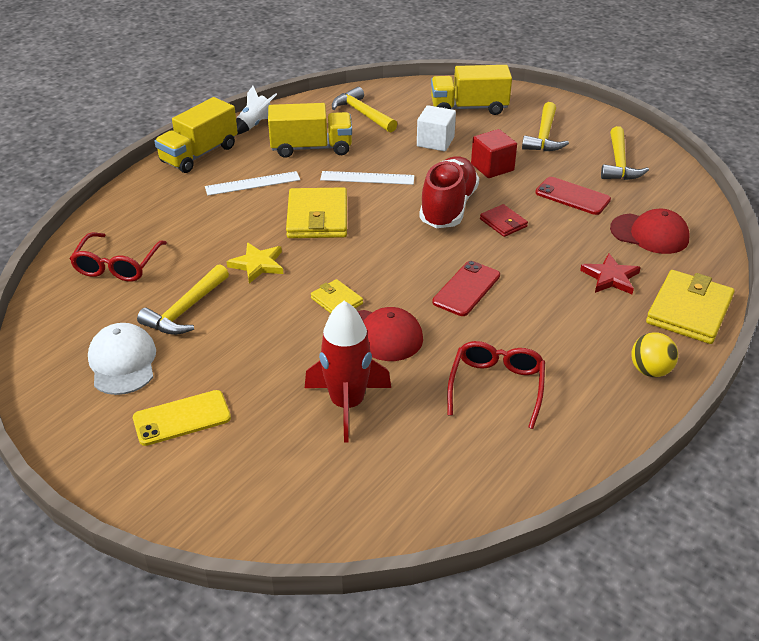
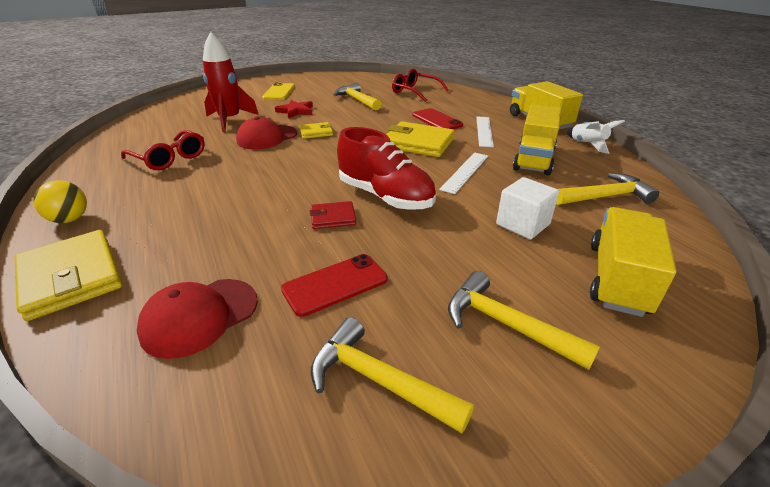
camera: 115 degrees right, 5 degrees down
(122, 362) = (333, 87): white cap -> none
(257, 264) = (380, 119): yellow star -> none
(466, 289) = (269, 174): red phone -> red phone (436, 120)
(492, 167) = (443, 245): red cube -> none
(610, 277) = (182, 248): red star -> red star (296, 111)

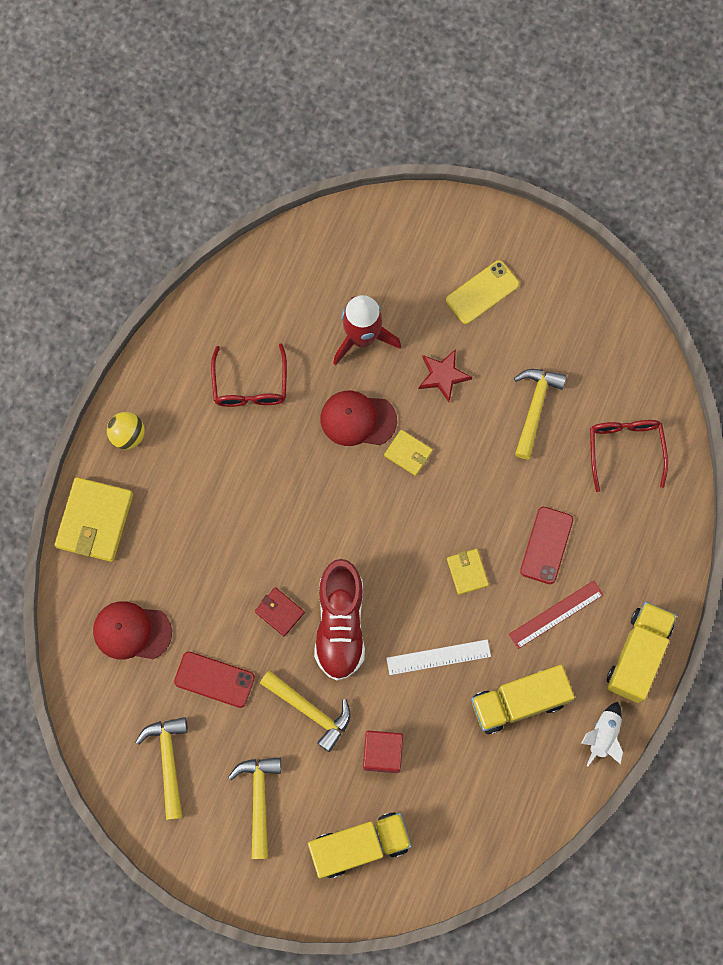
camera: 50 degrees right, 40 degrees up
(418, 143) = (467, 572): yellow wallet -> yellow wallet, size x0.53
(484, 131) = (556, 614): white ruler -> red ruler
(522, 224) = (382, 753): white cube -> red cube
(605, 197) = (484, 796): yellow hammer -> yellow hammer (310, 710)

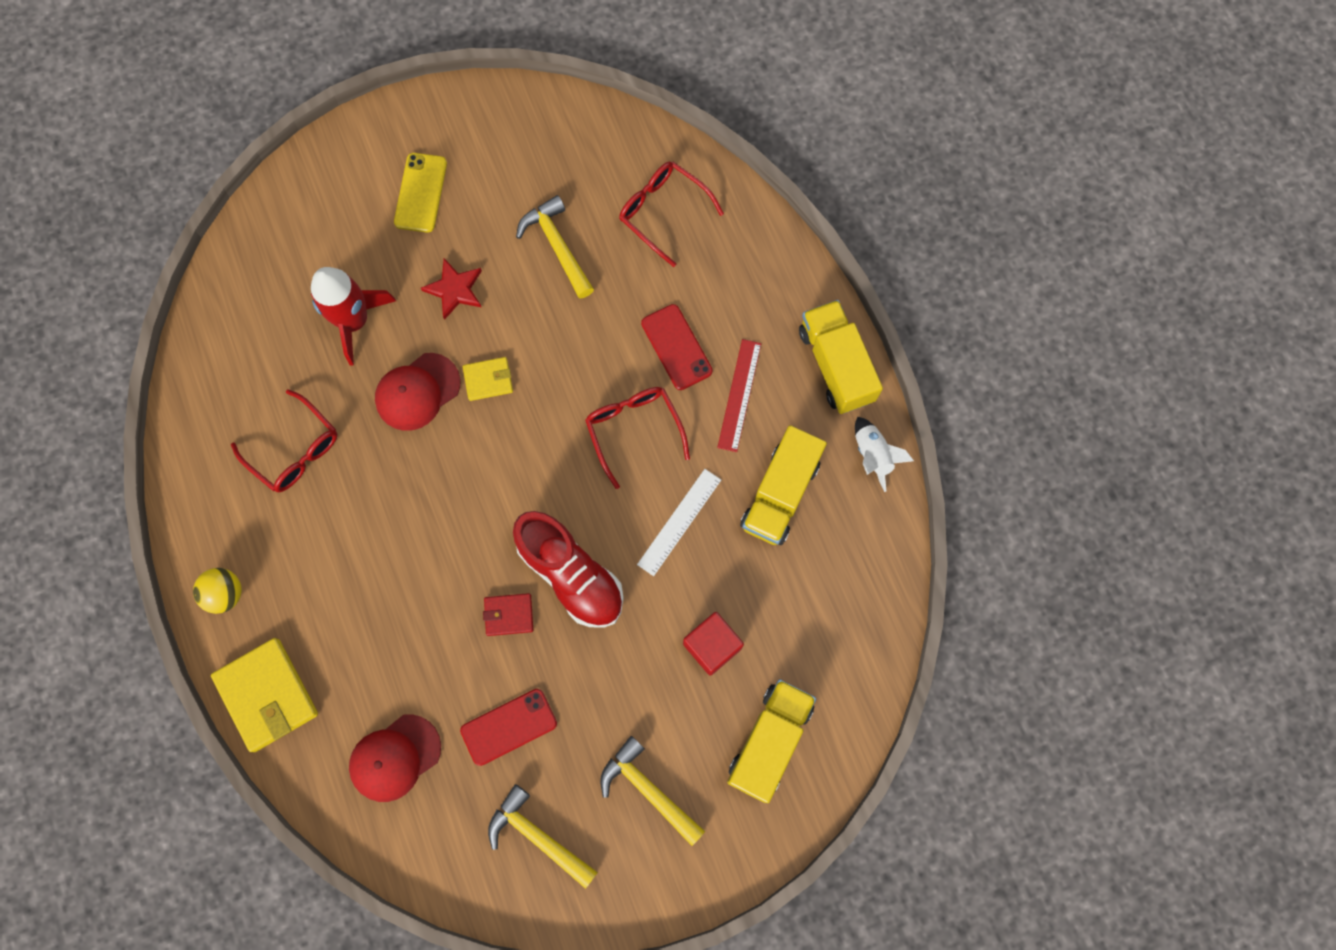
camera: 45 degrees left, 0 degrees up
(310, 710) = (616, 671): yellow hammer -> none
(467, 572) = (634, 430): yellow wallet -> red glasses

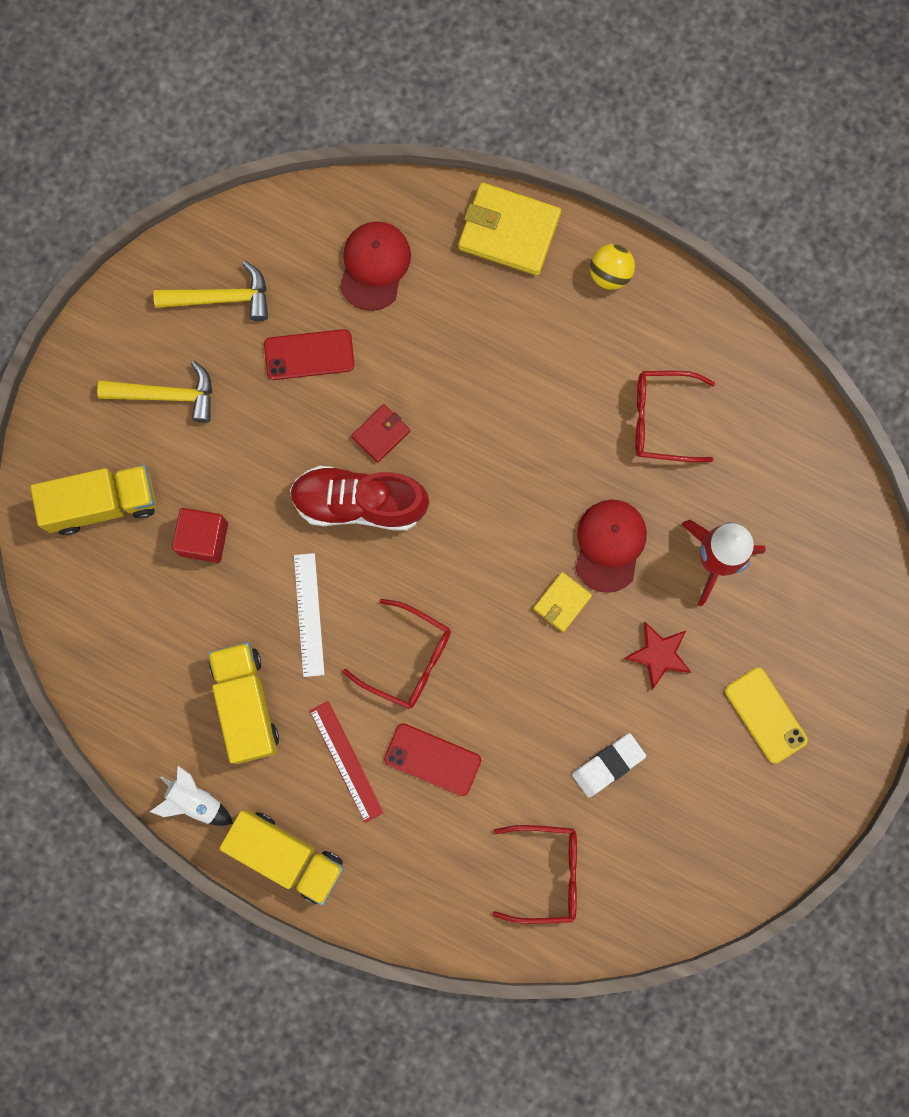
camera: 140 degrees right, 5 degrees up
(509, 727) = (309, 355): red phone -> red phone turned 60 degrees clockwise
(557, 246) = (608, 765): yellow hammer -> white eraser
(769, 741) = (102, 503): yellow truck -> yellow truck turned 90 degrees counterclockwise

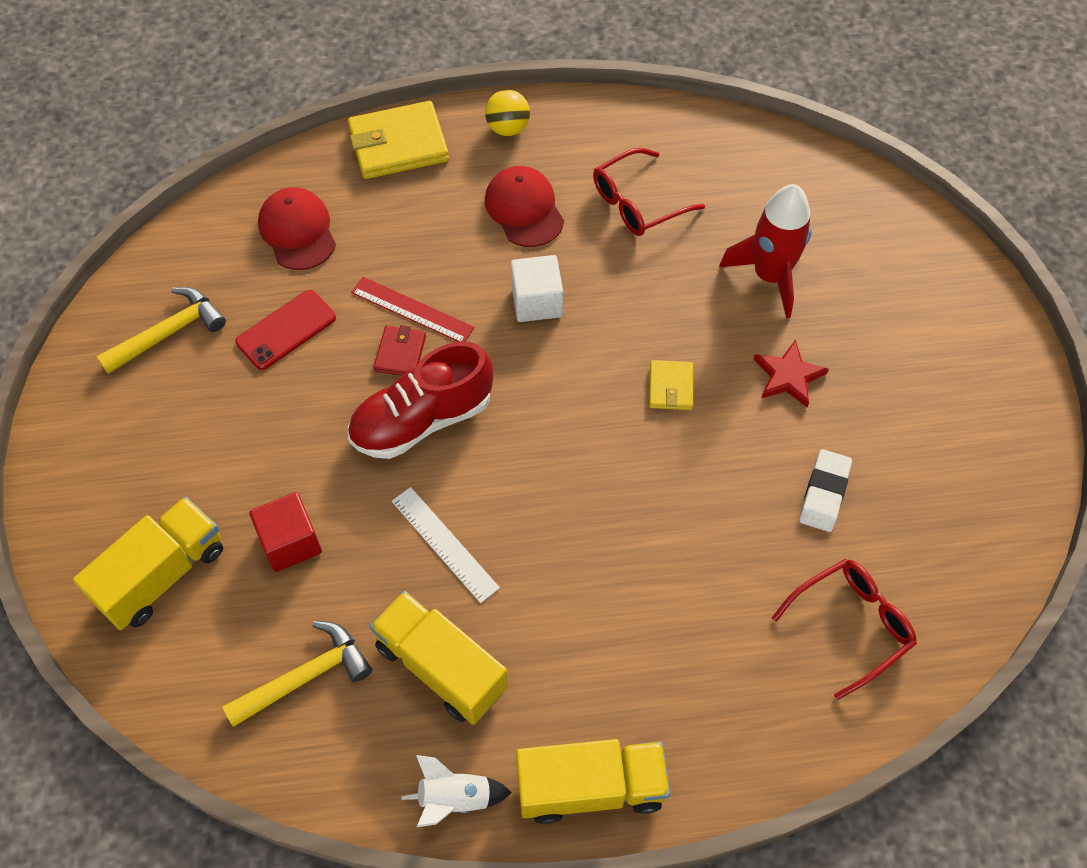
camera: 35 degrees left, 20 degrees down
(166, 395) = (167, 441): yellow hammer -> yellow hammer (305, 677)
(346, 761) = (581, 653): red ruler -> red ruler (412, 310)
(408, 659) = (570, 522): red glasses -> none
(432, 759) = (662, 595): red phone -> none
(515, 458) = (536, 302): none -> white cube
(609, 545) = (673, 318): red cap -> red cap (524, 209)
(765, 715) = (918, 366): yellow phone -> none

